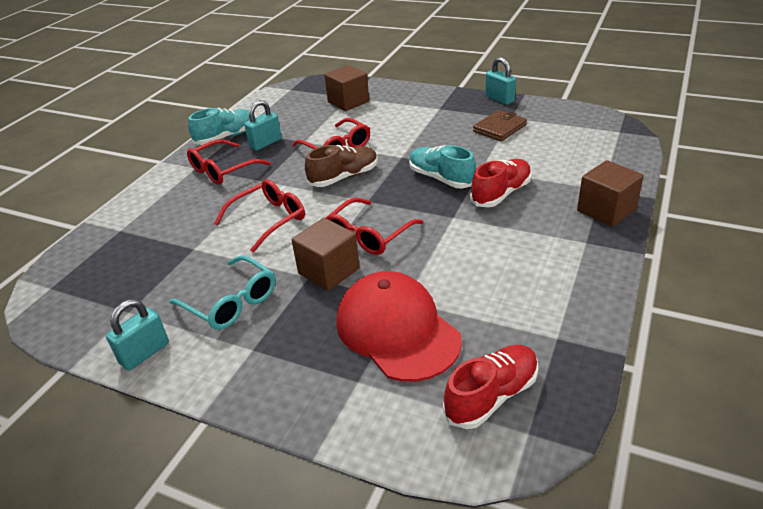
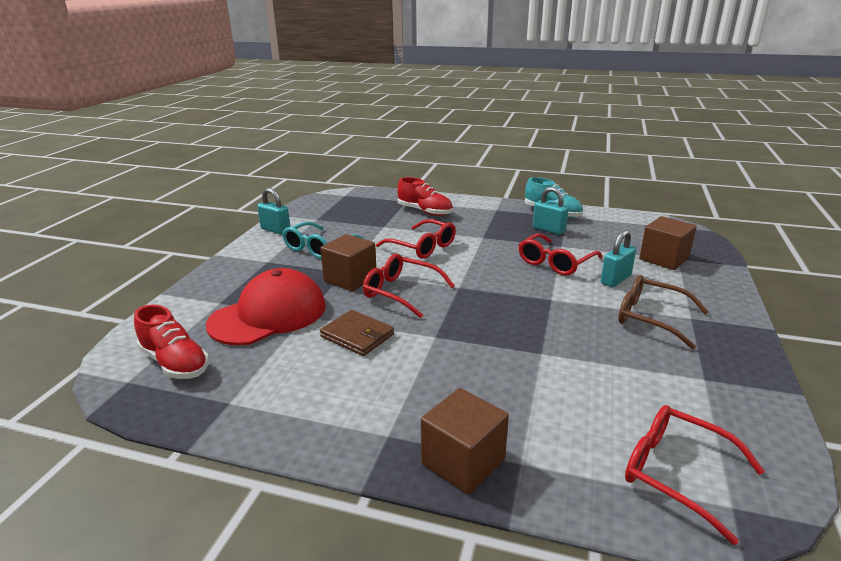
camera: 80 degrees right, 10 degrees down
(223, 170) = (496, 220): red glasses -> red glasses (677, 474)
(344, 177) = (498, 271): brown shoe -> none
(437, 121) = (651, 318): none -> brown glasses
(441, 178) = (512, 326): turquoise shoe -> none
(499, 99) = (760, 368): turquoise padlock -> turquoise padlock (615, 279)
(499, 128) = (662, 368): brown wallet -> brown wallet (357, 336)
(501, 194) = (488, 368): red shoe -> red shoe (425, 211)

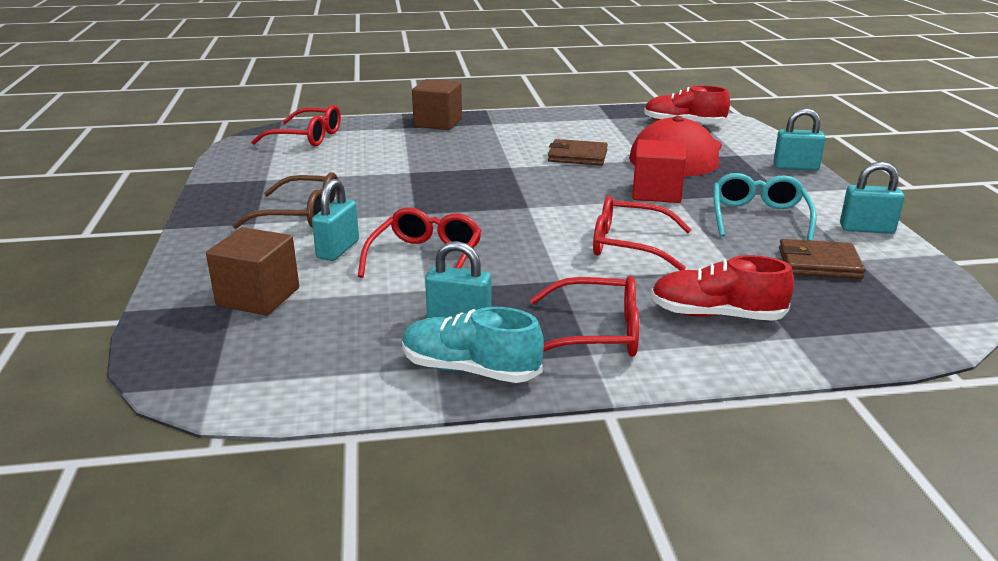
camera: 155 degrees right, 0 degrees up
(209, 279) = (795, 167): none -> turquoise padlock
(338, 220) = (819, 263): none -> brown wallet
(350, 279) = (656, 192): brown cube -> red cube
(401, 292) = (583, 191): red glasses -> red glasses (595, 333)

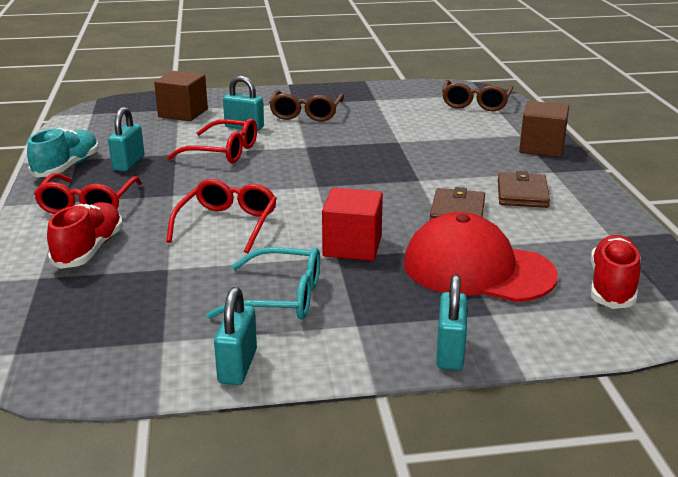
camera: 90 degrees right, 0 degrees up
(306, 137) = (476, 103): red glasses -> brown glasses
(819, 263) = (161, 315): brown wallet -> brown wallet (522, 193)

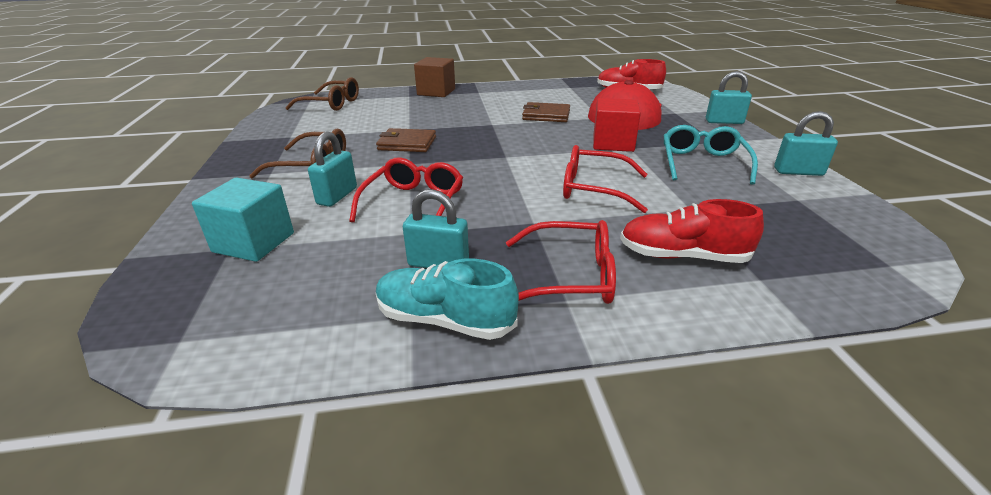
camera: 90 degrees left, 5 degrees up
(183, 113) = (254, 242): brown cube -> turquoise cube
(522, 193) = (515, 100): brown wallet -> brown wallet (407, 143)

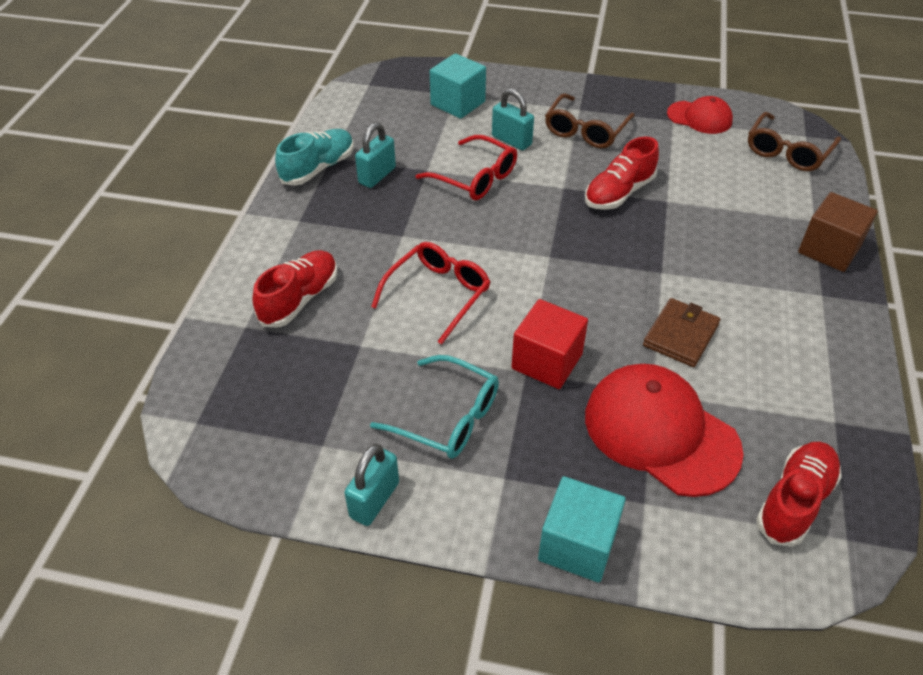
camera: 110 degrees right, 15 degrees up
(286, 129) = (699, 117): none -> red cap
(407, 143) = (619, 193): brown wallet -> red shoe
(569, 277) = (320, 230): red glasses -> none
(724, 122) = (577, 544): turquoise padlock -> turquoise cube

